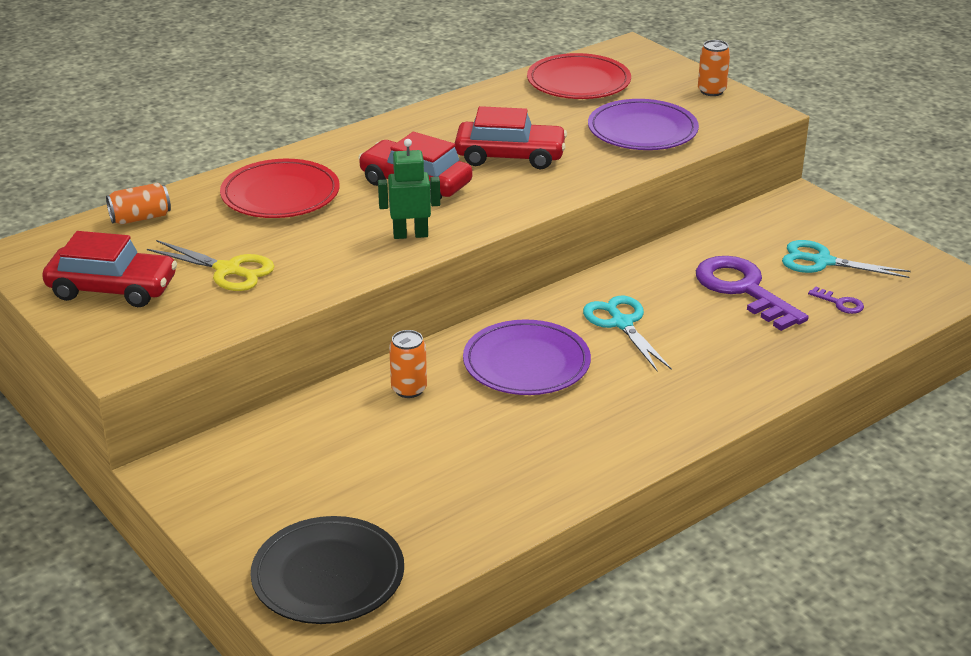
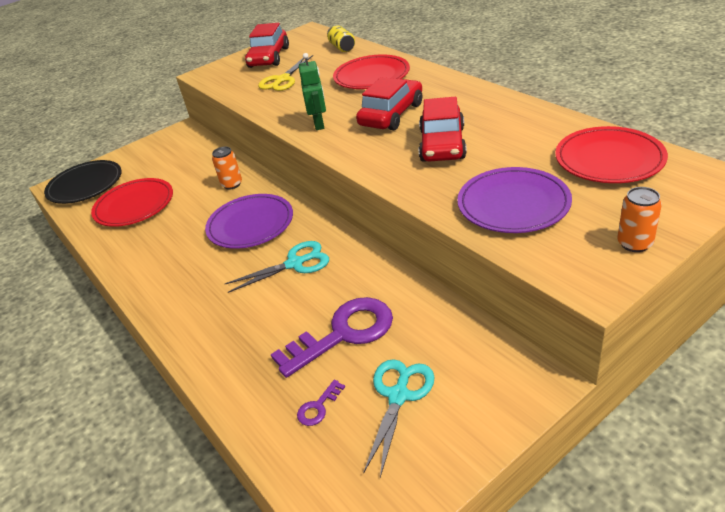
camera: 95 degrees right, 5 degrees up
(140, 218) = (342, 47): orange can -> yellow can
(431, 492) = (134, 206): none -> red plate

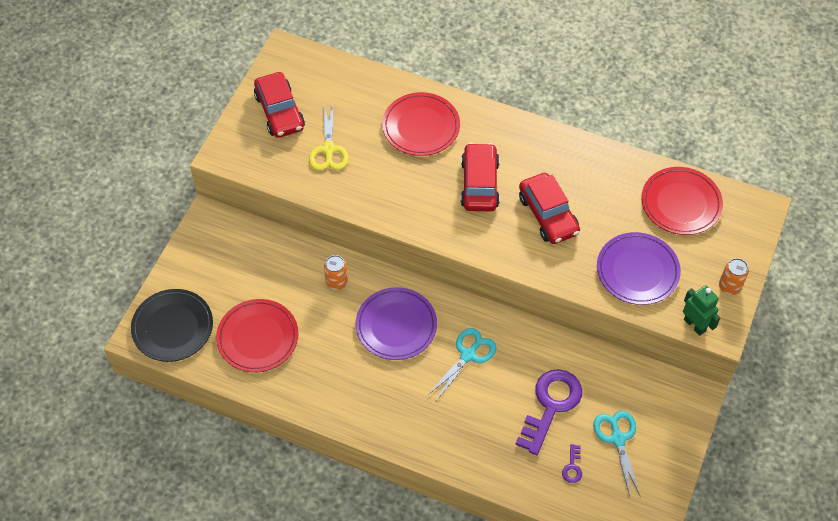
camera: 35 degrees left, 20 degrees up
(319, 124) = (420, 212): green robot -> green robot (694, 325)
(342, 47) = (353, 80): yellow can -> none

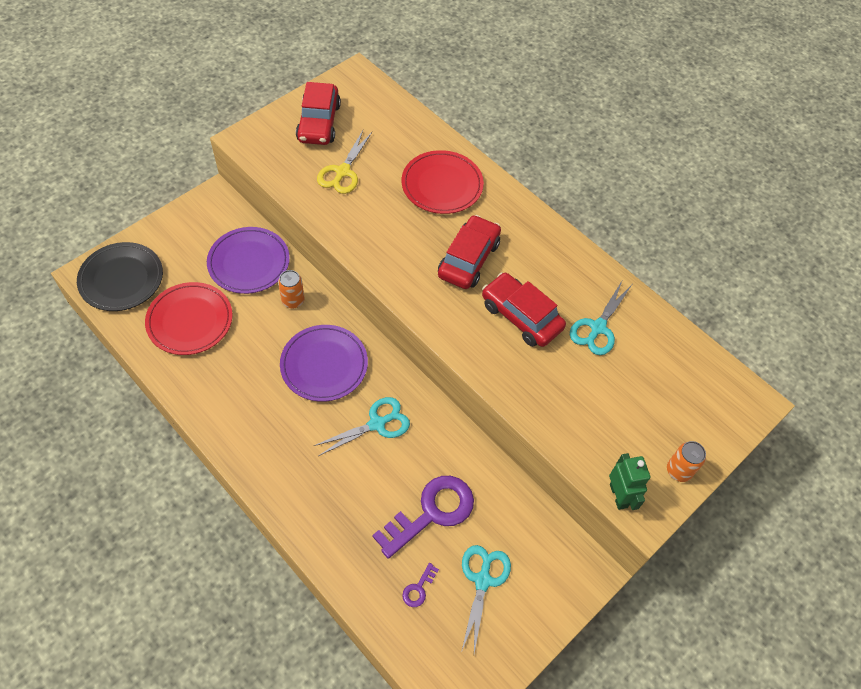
camera: 20 degrees right, 0 degrees up
(548, 215) = (521, 316): red car -> red car turned 135 degrees clockwise
(613, 199) = (597, 328): none -> turquoise scissors
(637, 271) = (585, 411): purple plate -> purple plate (249, 262)
(681, 203) = (668, 361): red plate -> none

